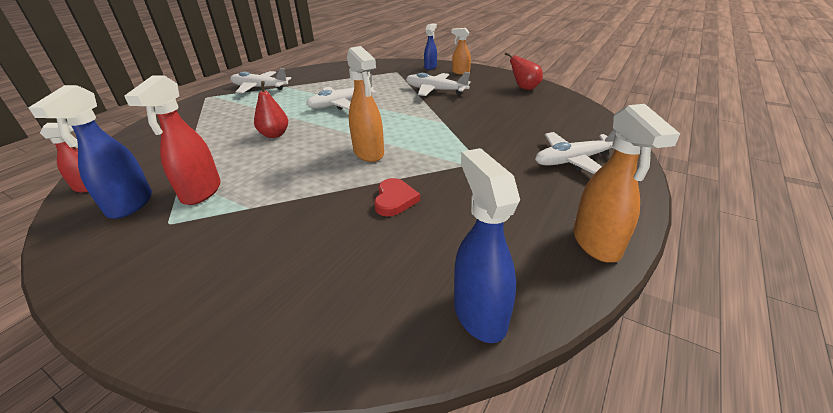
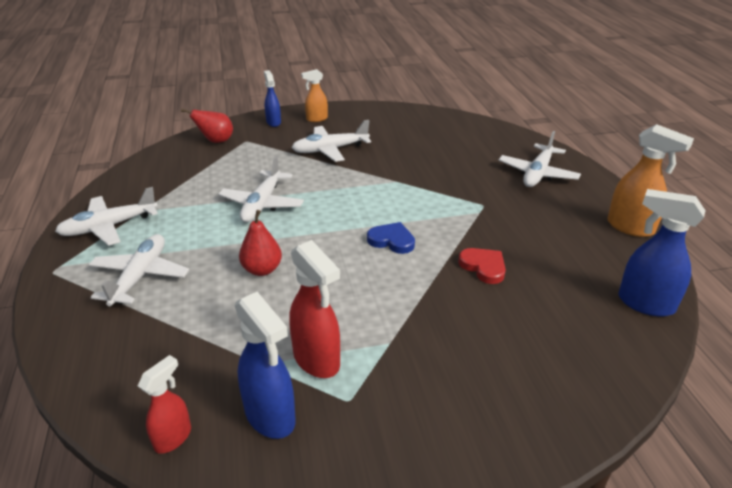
camera: 45 degrees left, 0 degrees up
(226, 113) = (140, 276): none -> white plane
(369, 153) = (392, 240): orange spray bottle -> blue heart
(524, 88) = (403, 118): red pear -> red pear (216, 141)

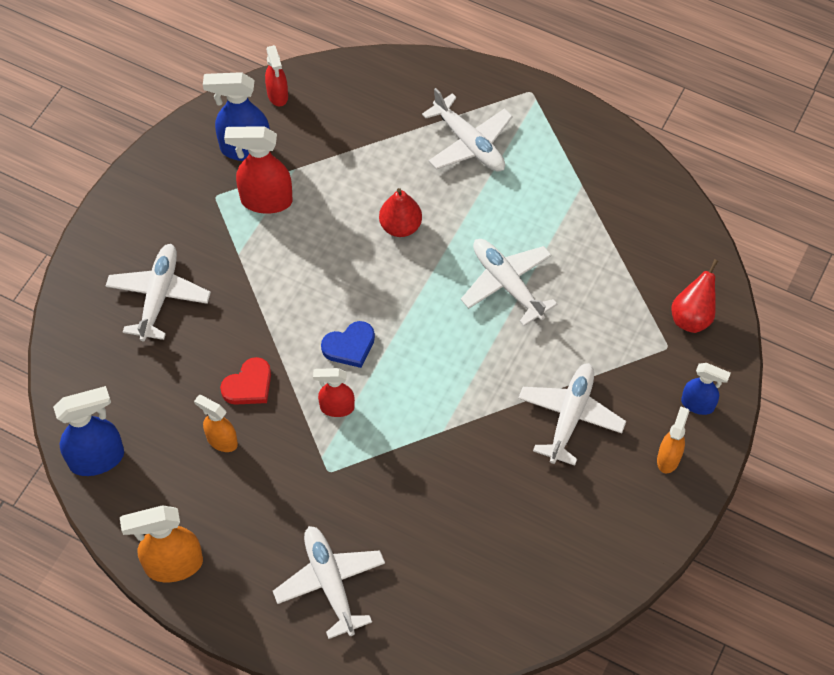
camera: 130 degrees right, 25 degrees up
(108, 227) = (572, 150): white plane -> white plane (159, 296)
(441, 223) = (336, 408): none -> red spray bottle
(483, 267) = (249, 385): red heart -> red heart turned 45 degrees counterclockwise
(536, 255) = (221, 440): none -> orange spray bottle

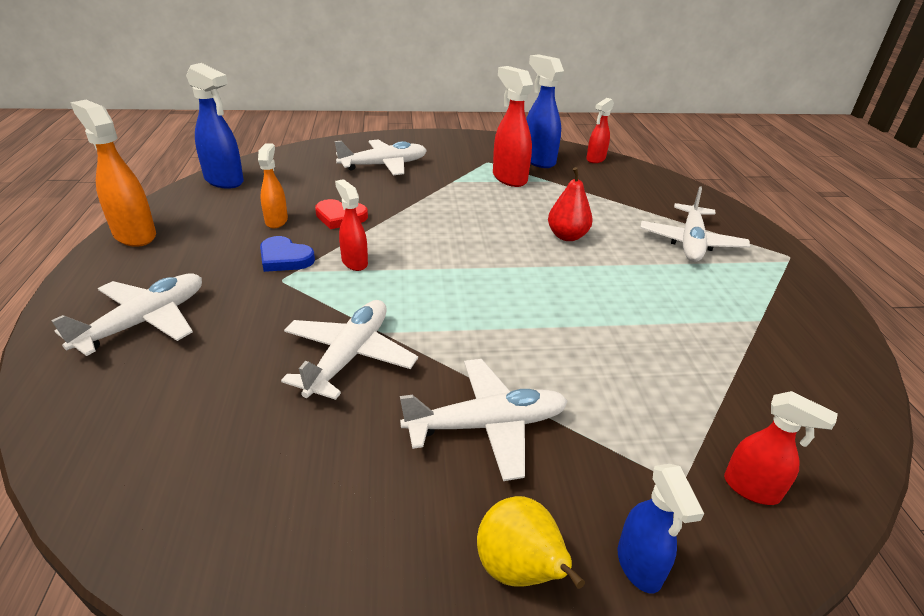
camera: 55 degrees right, 25 degrees down
(349, 346) = (423, 249): blue heart -> blue heart (285, 258)
(507, 283) = (591, 312): white plane -> white plane (349, 356)
(668, 458) = (519, 570): orange spray bottle -> yellow pear
(692, 317) = (752, 489): red pear -> red spray bottle

